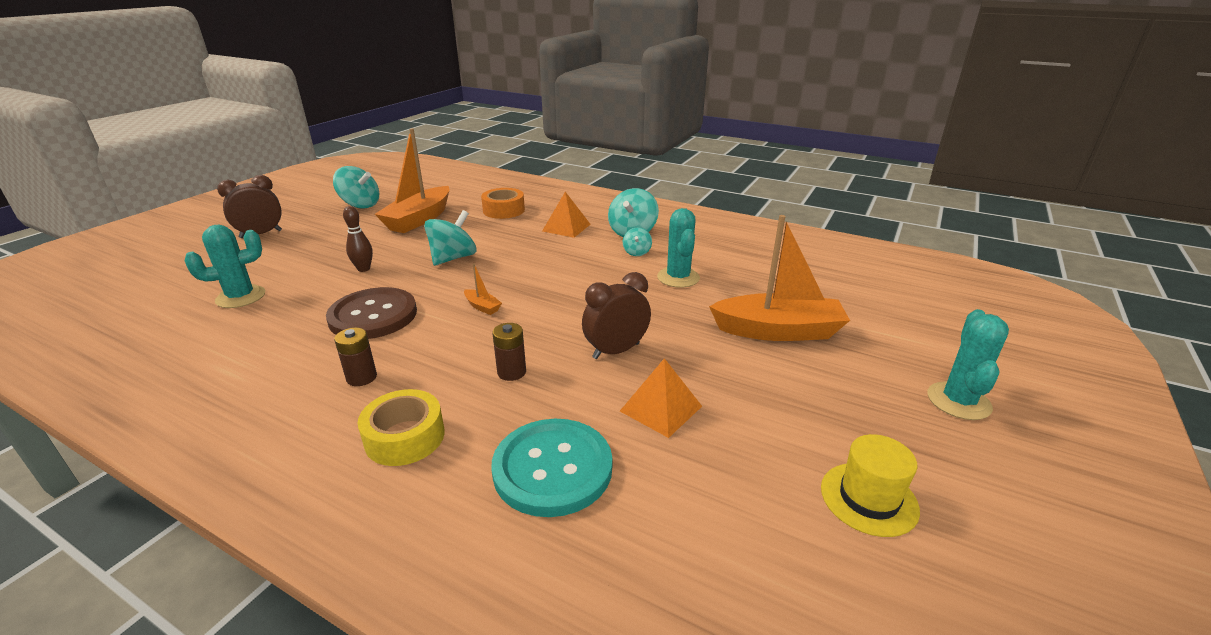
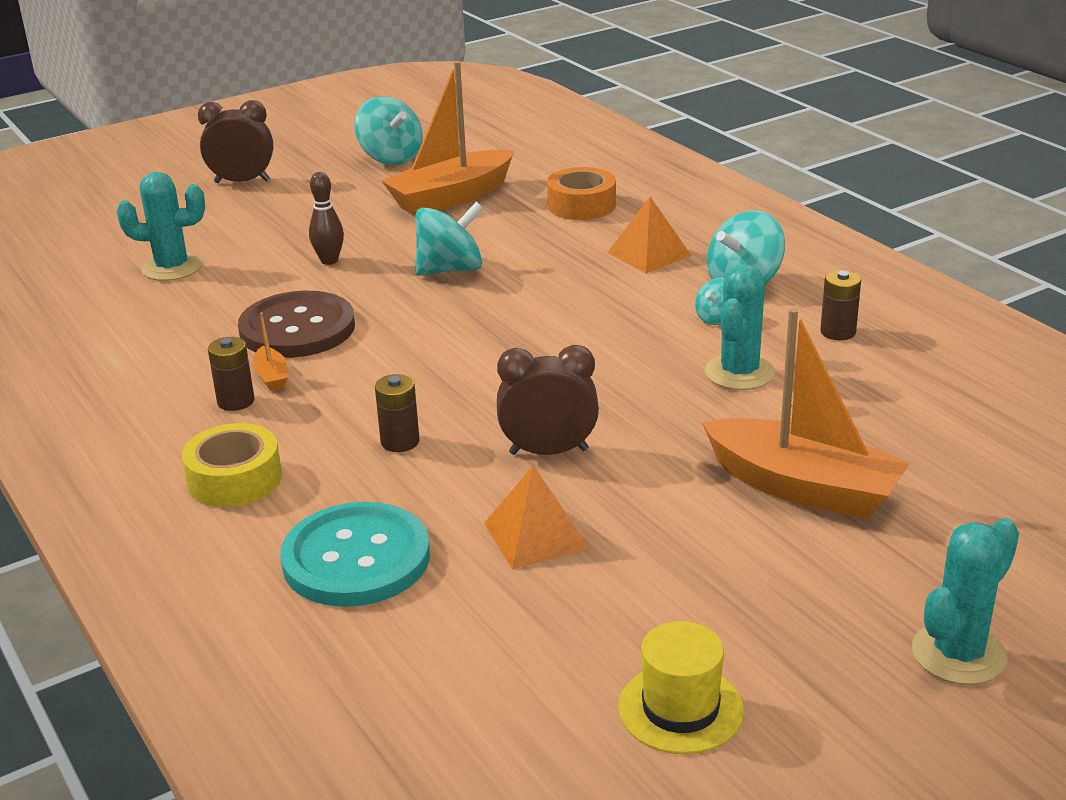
camera: 30 degrees right, 0 degrees up
(482, 307) = (432, 349): orange boat -> orange boat (271, 377)
(705, 246) = (838, 332): none -> brown battery

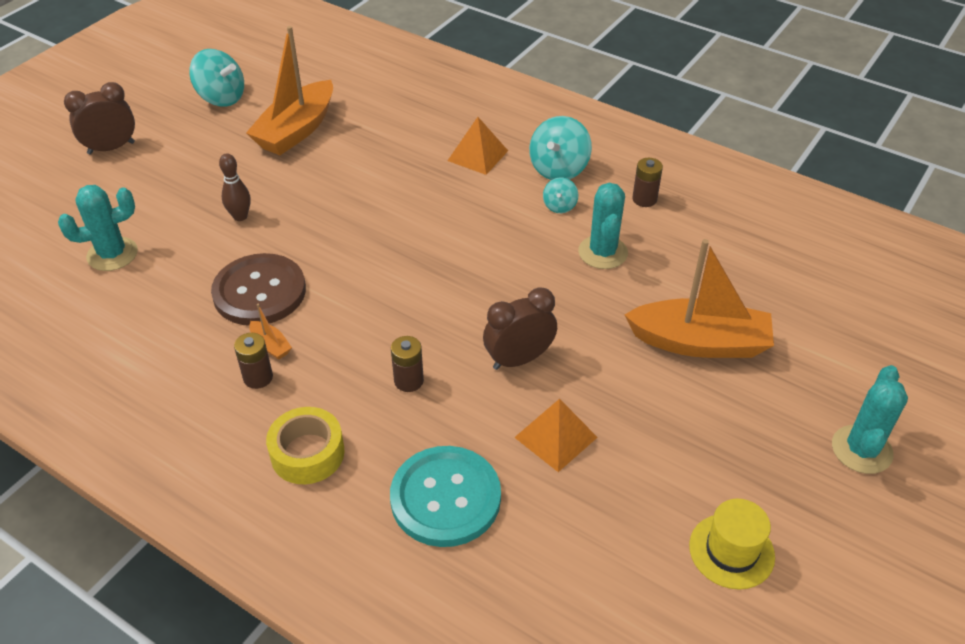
camera: 25 degrees left, 15 degrees up
(450, 269) = (341, 204): turquoise spinning top -> none
(581, 205) = (401, 118): orange tape -> none

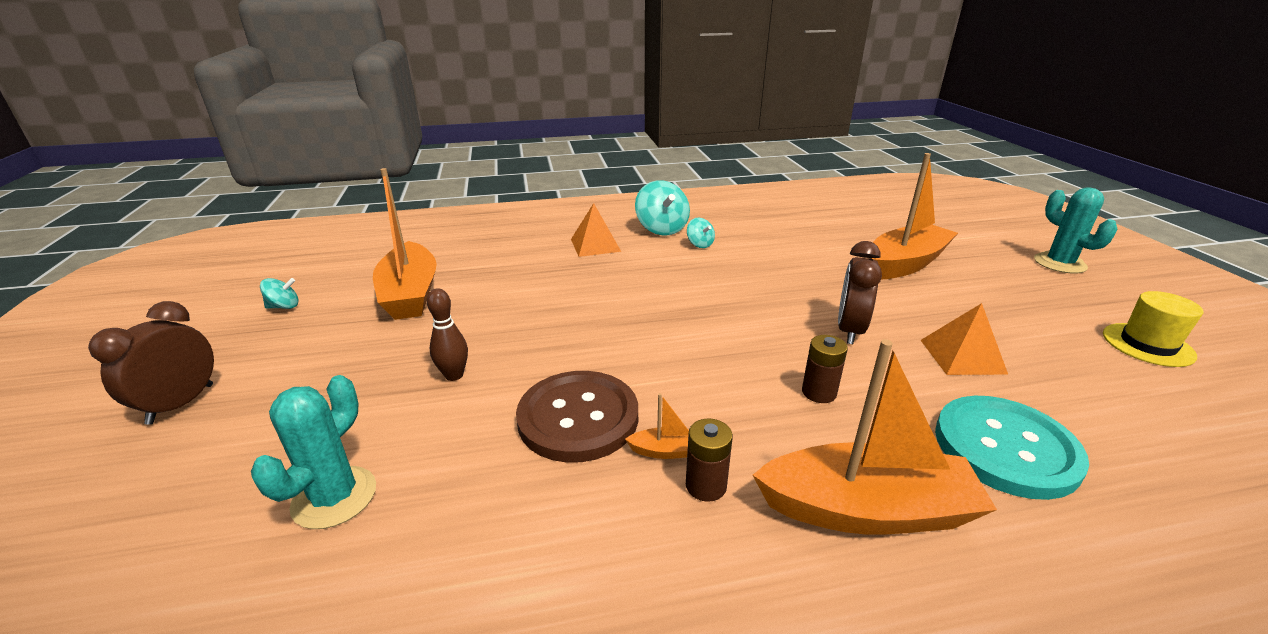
camera: 45 degrees left, 15 degrees down
(221, 98) = (284, 306): turquoise spinning top -> turquoise spinning top, size x0.53
(307, 453) = (867, 510): yellow tape -> orange boat
(603, 252) = (770, 252): turquoise cactus -> none
(644, 199) = (738, 220): brown battery -> none

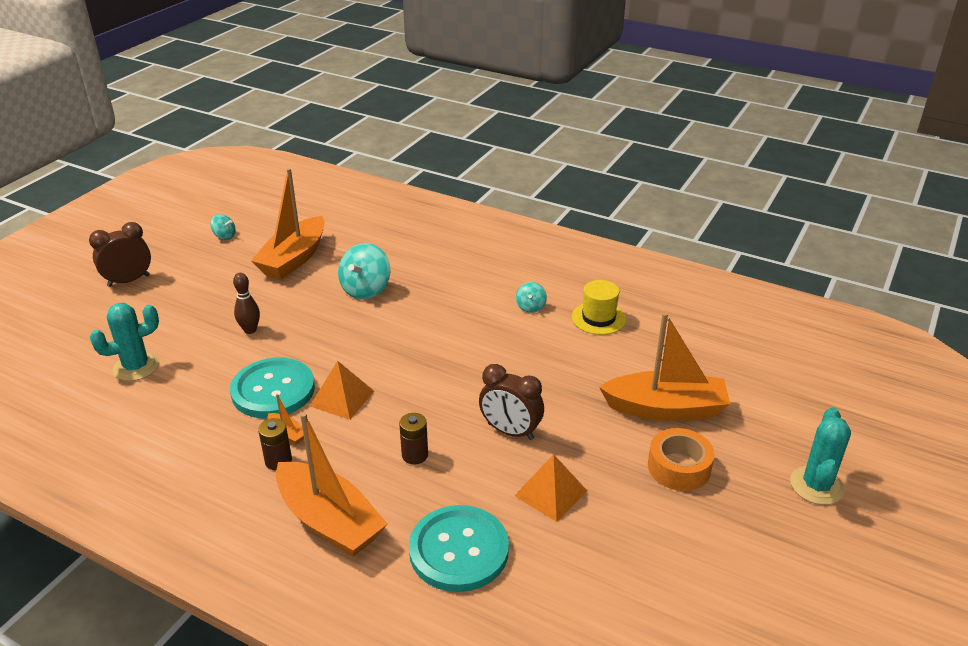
camera: 40 degrees right, 5 degrees up
(578, 418) = (273, 390): brown button -> turquoise button
(595, 245) = (455, 271): orange pyramid -> orange pyramid (342, 398)
(662, 229) = (526, 278): turquoise spinning top -> turquoise spinning top (366, 290)
(849, 330) = (510, 431): brown clock -> brown clock turned 120 degrees counterclockwise
(986, 293) = (679, 467): none -> orange tape
(1147, 344) = (717, 576): yellow hat -> yellow hat (598, 318)

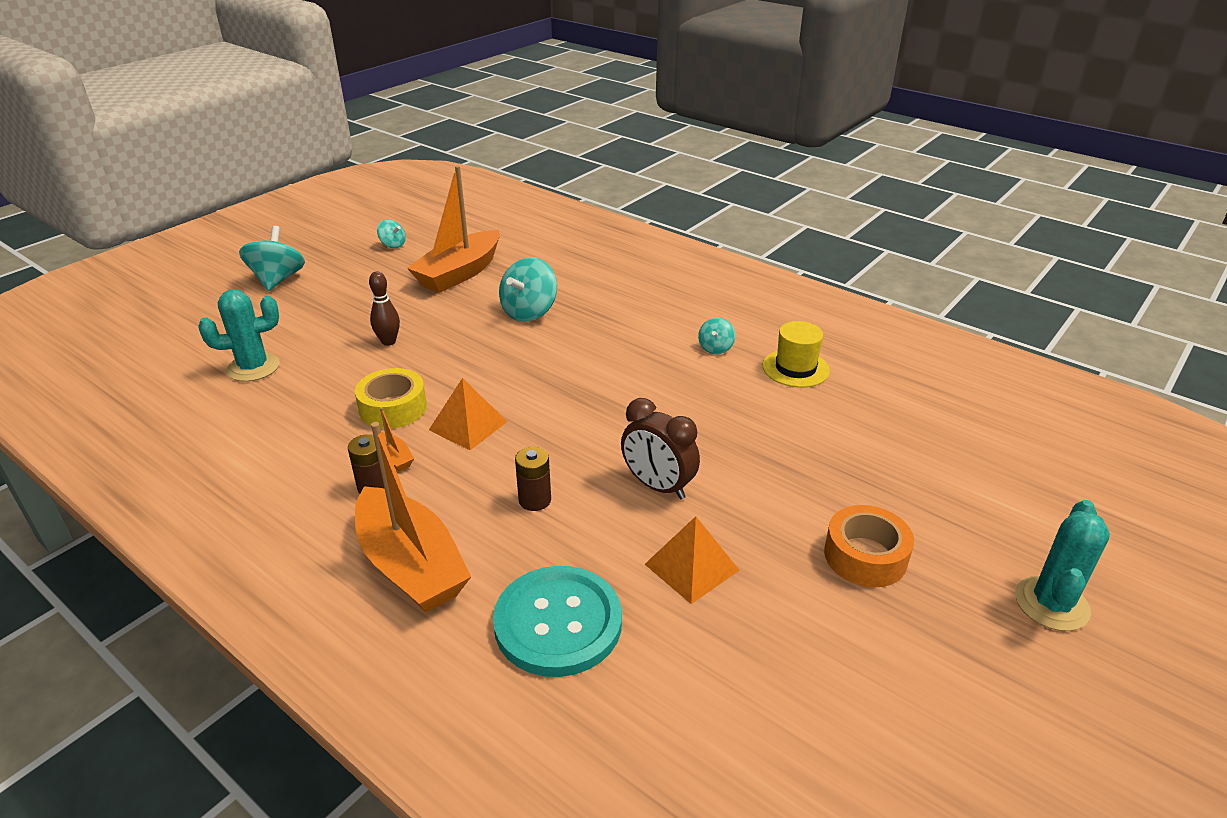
camera: 10 degrees right, 0 degrees up
(128, 281) = (277, 280): brown clock -> turquoise spinning top
(273, 390) = (393, 408): turquoise button -> yellow tape
(665, 408) = (860, 482): orange boat -> none

